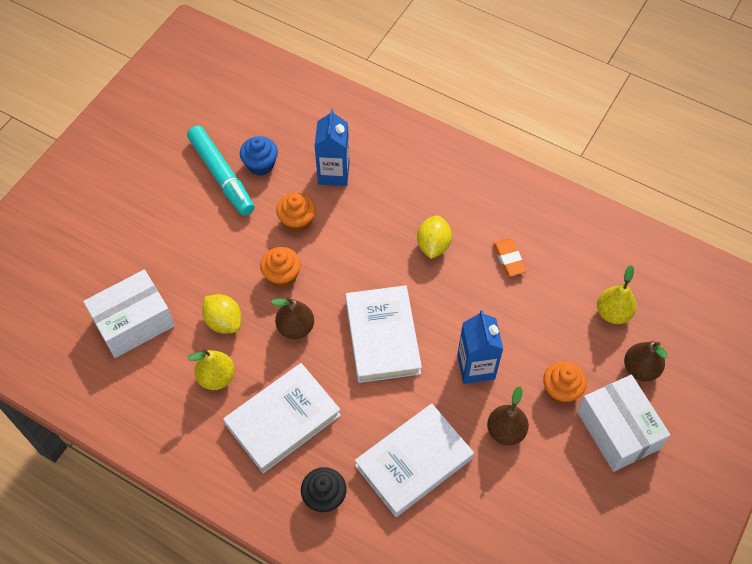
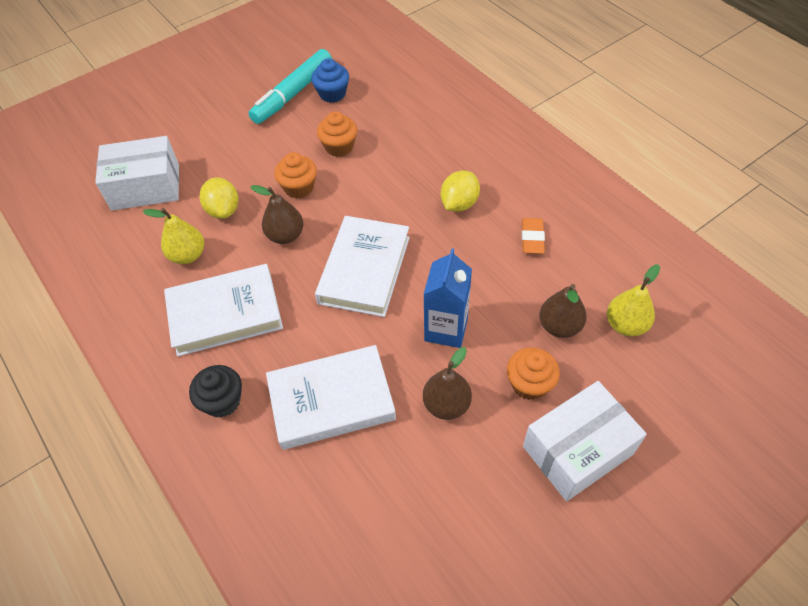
camera: 25 degrees right, 5 degrees down
(221, 176) = (293, 93): turquoise marker -> turquoise marker turned 45 degrees clockwise
(333, 173) = (395, 118): blue carton -> none
(617, 430) = (577, 450): white box -> white box turned 60 degrees clockwise
(640, 369) = (634, 393): brown pear -> brown pear (559, 326)

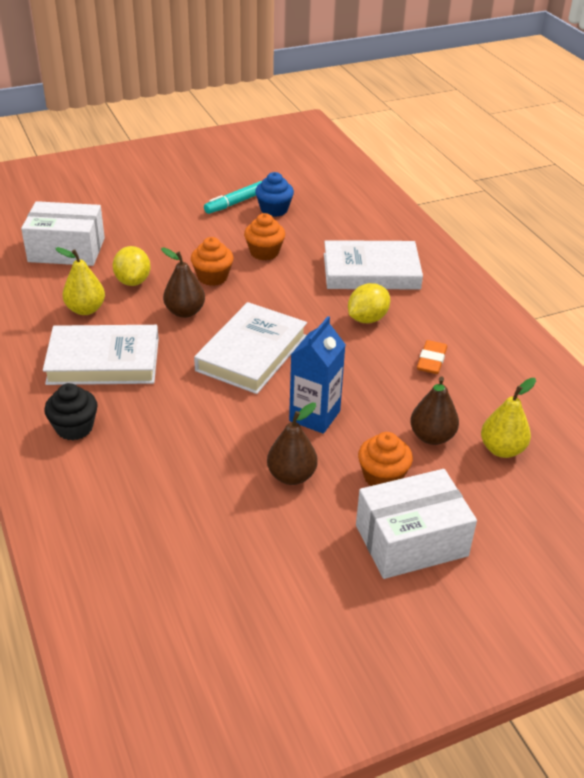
camera: 10 degrees right, 15 degrees down
(293, 93) = (235, 203): turquoise marker -> turquoise marker, size x0.64
(331, 400) = (179, 449): white book -> white book (371, 271)

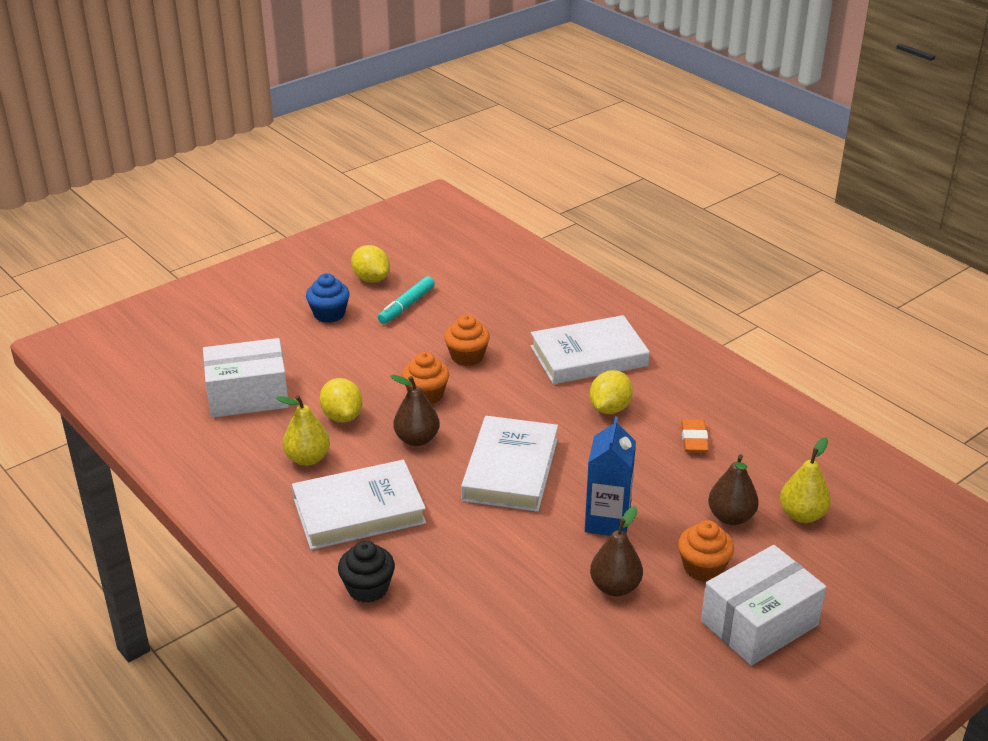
camera: 15 degrees left, 5 degrees down
(218, 177) = (371, 279): none -> yellow lemon
(274, 210) = (452, 306): blue cupcake -> blue cupcake (329, 314)

